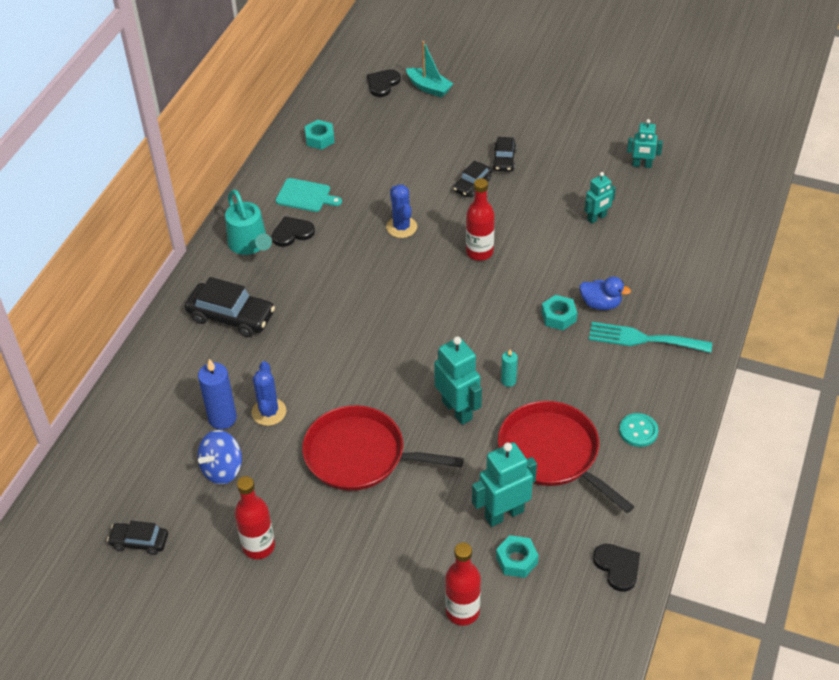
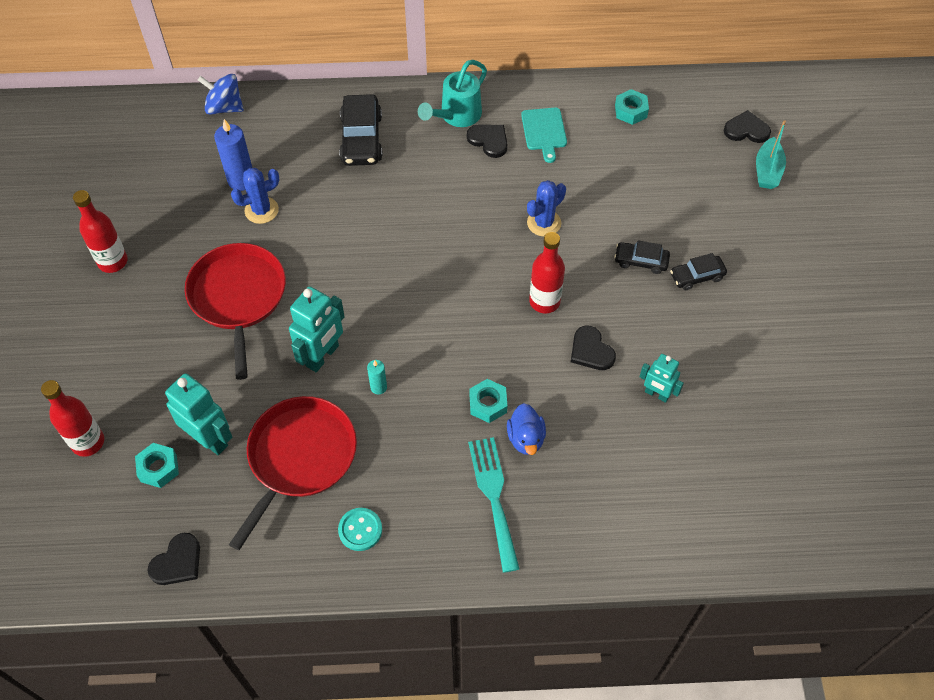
camera: 65 degrees right, 10 degrees up
(139, 542) = (92, 179): black car -> none
(222, 469) = (185, 203): blue spinning top -> blue spinning top (224, 107)
(540, 240) = (591, 351): none -> black heart
(642, 165) = (771, 414): turquoise robot -> none

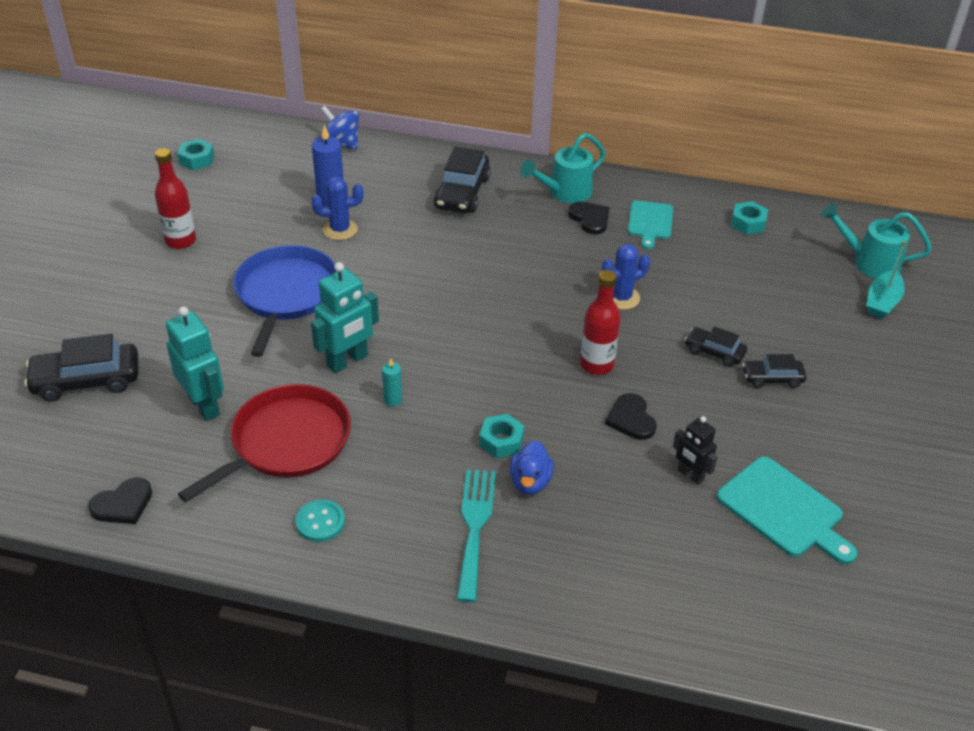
camera: 15 degrees right, 15 degrees down
(88, 442) = (86, 380): red bottle -> black car
(158, 468) = (143, 418): turquoise nut -> turquoise nut (196, 159)
(238, 297) = (286, 294): red pan -> blue pan
(656, 394) = (690, 475): turquoise robot -> black robot
(741, 408) = (784, 510): none -> turquoise cutting board
(746, 130) = (869, 262): black heart -> turquoise watering can

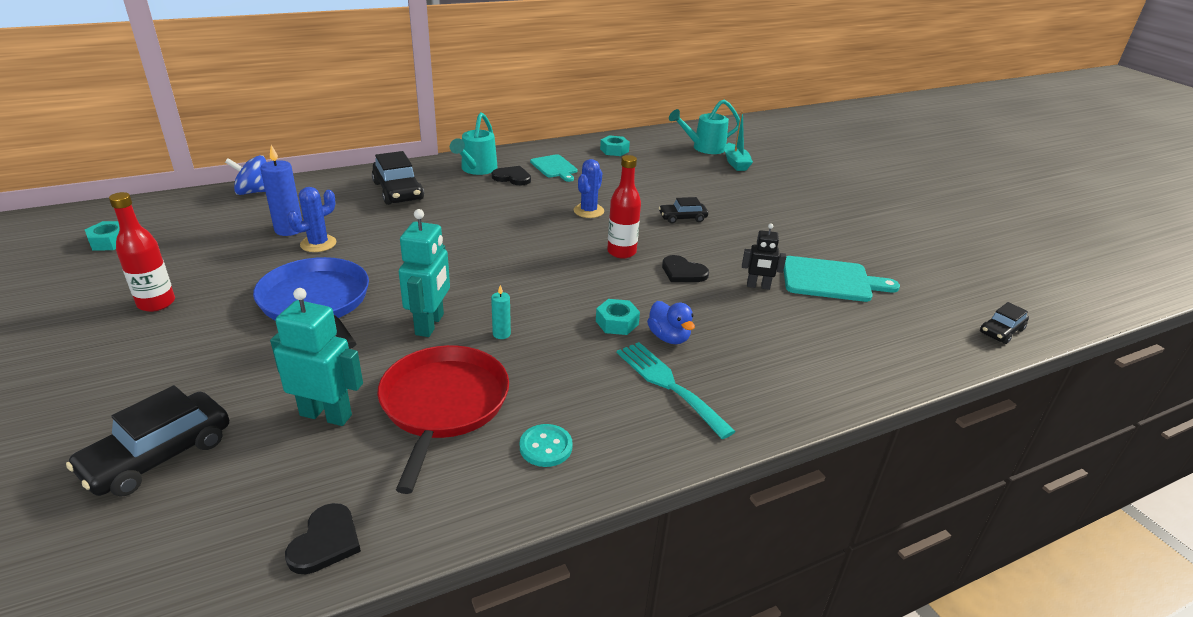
camera: 40 degrees left, 10 degrees down
(772, 378) = (732, 218): black car -> black car (1001, 331)

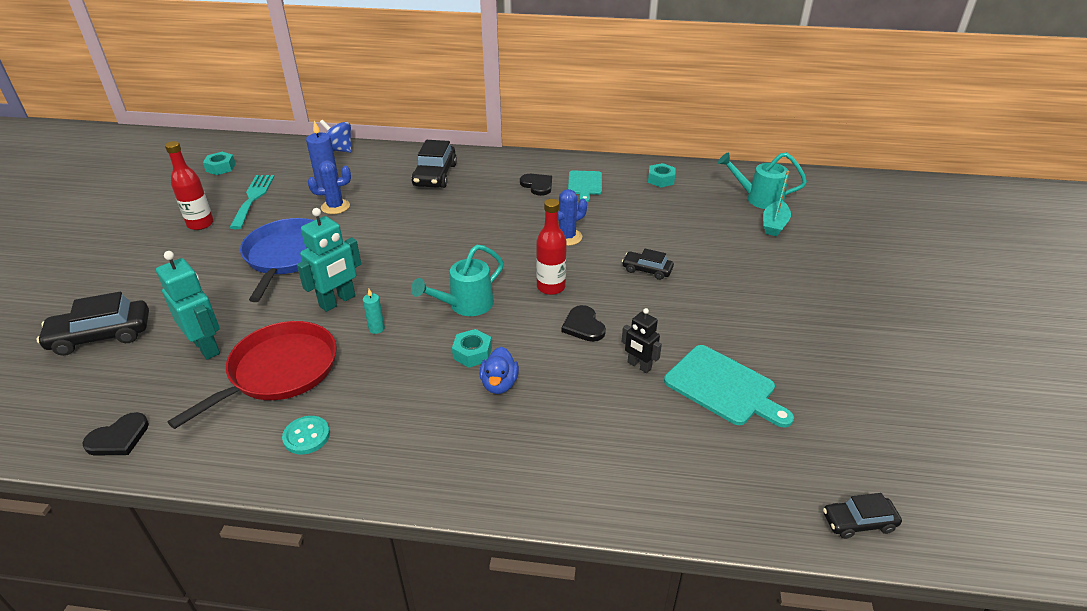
camera: 35 degrees right, 5 degrees up
(477, 169) = (516, 170): turquoise watering can -> turquoise watering can (465, 305)
(668, 385) = (450, 427): turquoise fork -> turquoise fork (253, 198)

